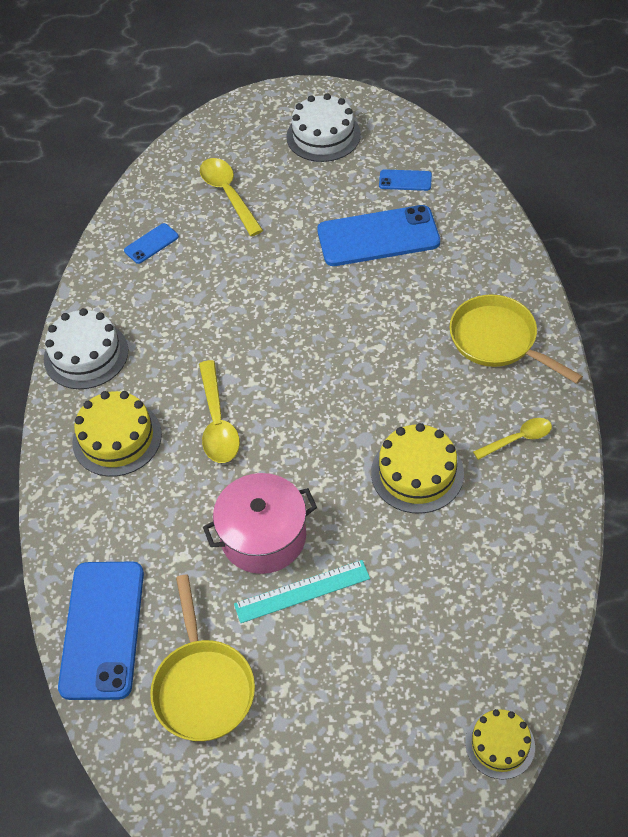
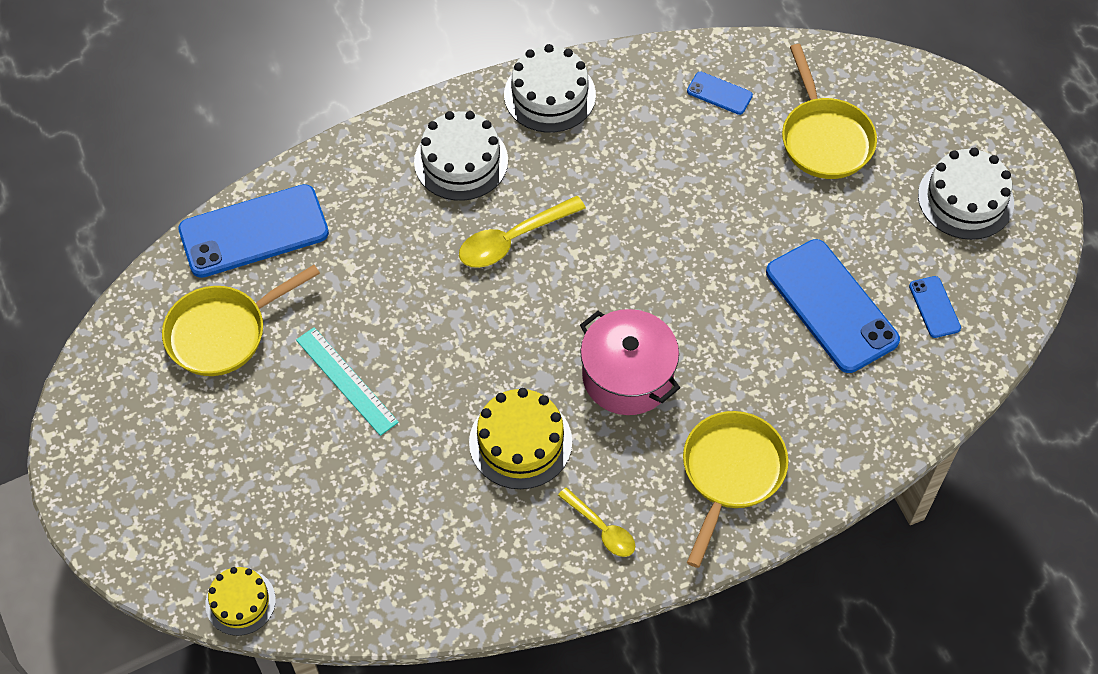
camera: 65 degrees right, 5 degrees up
(117, 438) = (461, 161): yellow cake -> white cake
(228, 195) = (824, 138): yellow spoon -> yellow pan
(263, 536) = (395, 327): pink pot -> pink pot (627, 376)

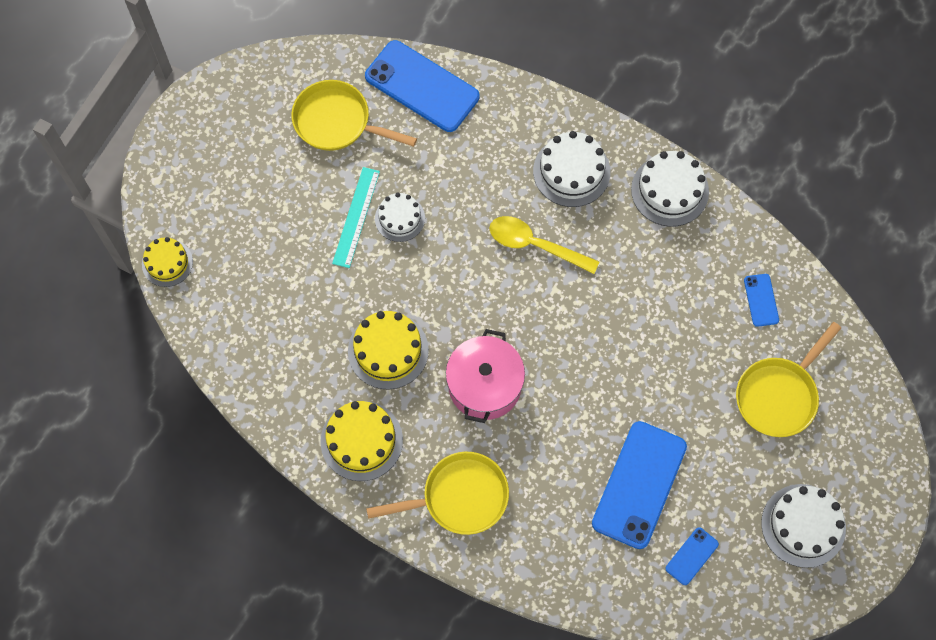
camera: 55 degrees right, 10 degrees up
(382, 341) = (400, 218): none -> white cake
(601, 528) = (361, 440): yellow spoon -> yellow cake

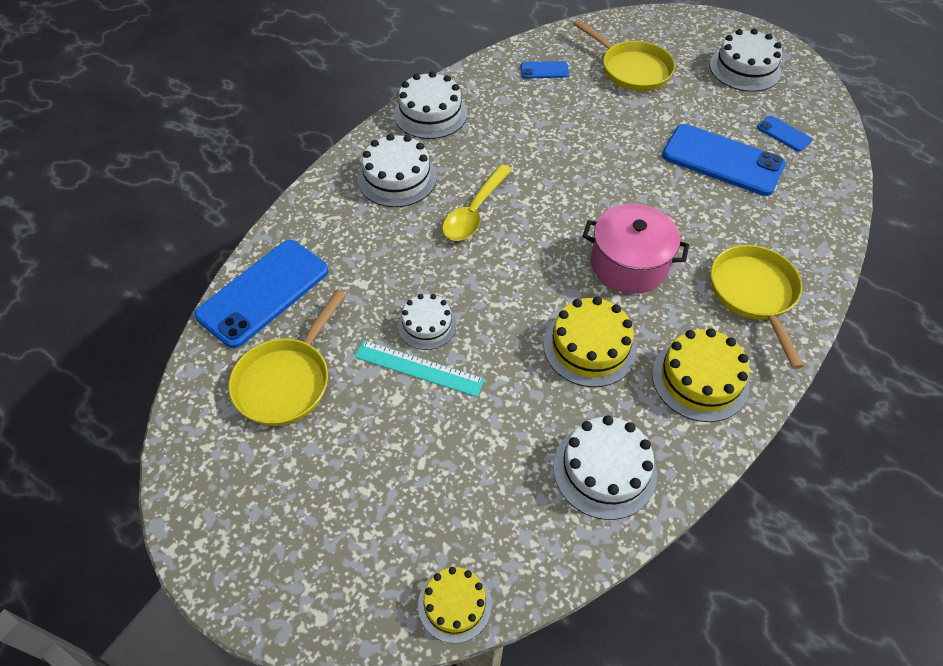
camera: 85 degrees left, 15 degrees down
(273, 362) = (604, 470): none -> white cake

